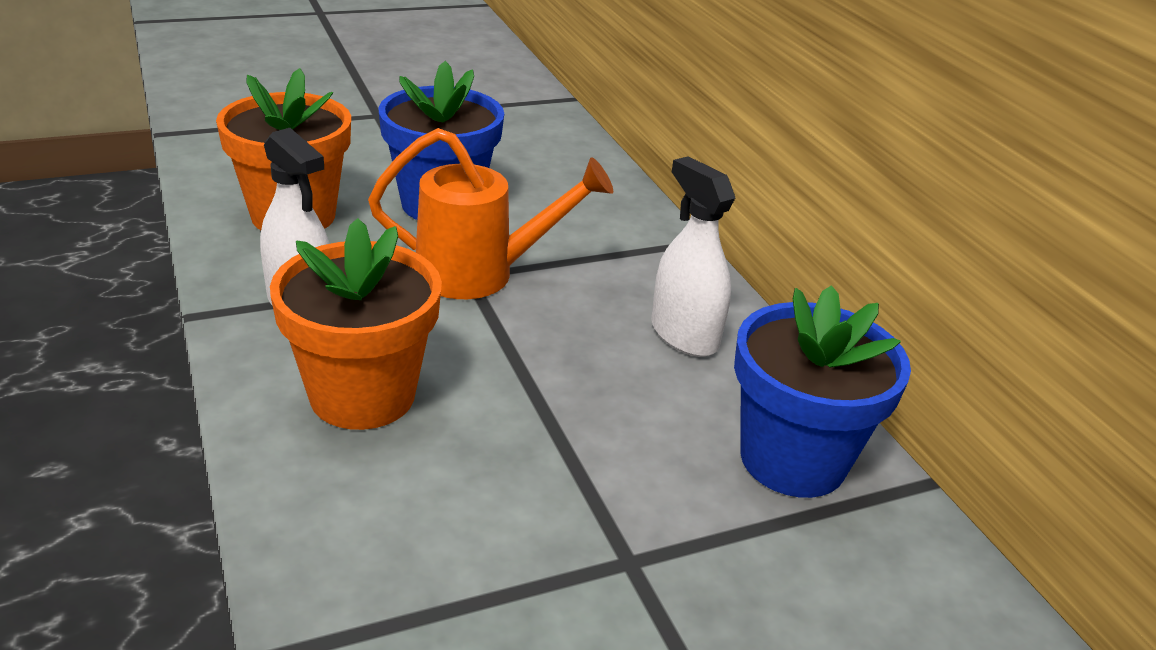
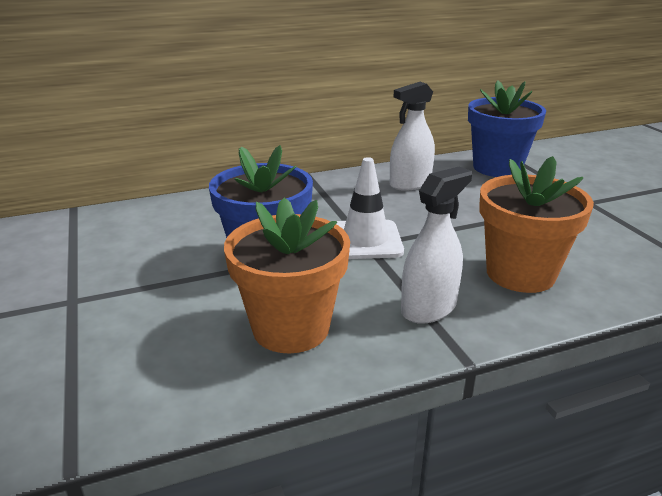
camera: 85 degrees left, 5 degrees down
(479, 274) = (365, 240): orange watering can -> white traffic cone

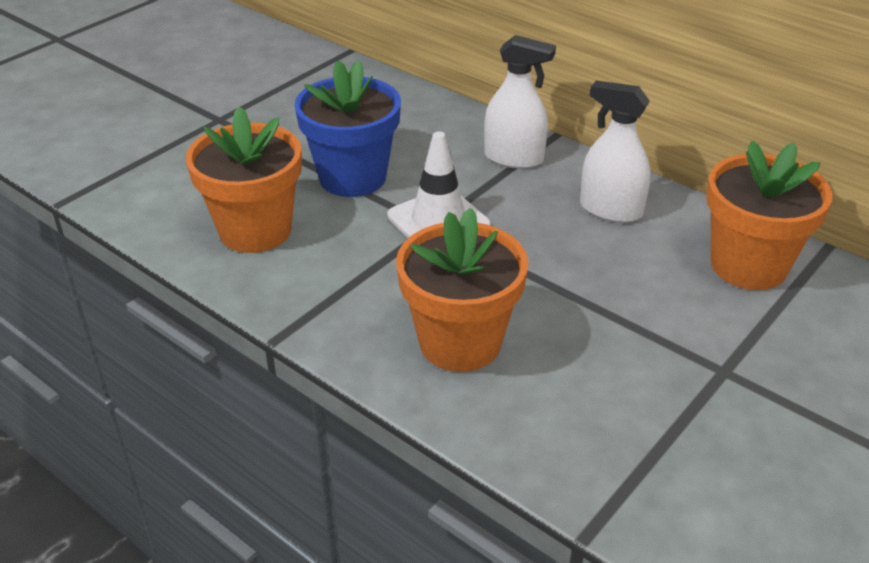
camera: 60 degrees right, 10 degrees up
(428, 308) = (342, 296): white spray bottle -> white spray bottle (514, 158)
(497, 168) = (748, 265): blue flower pot -> orange flower pot

